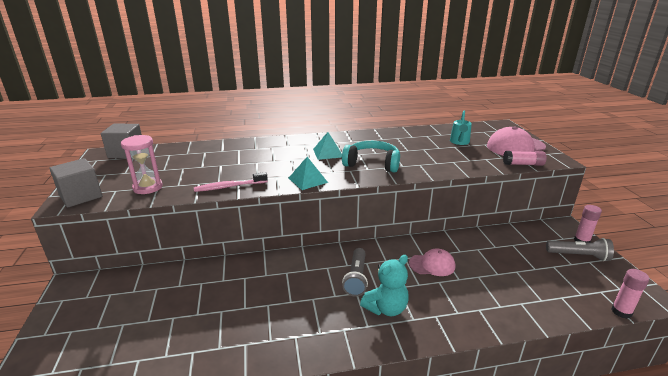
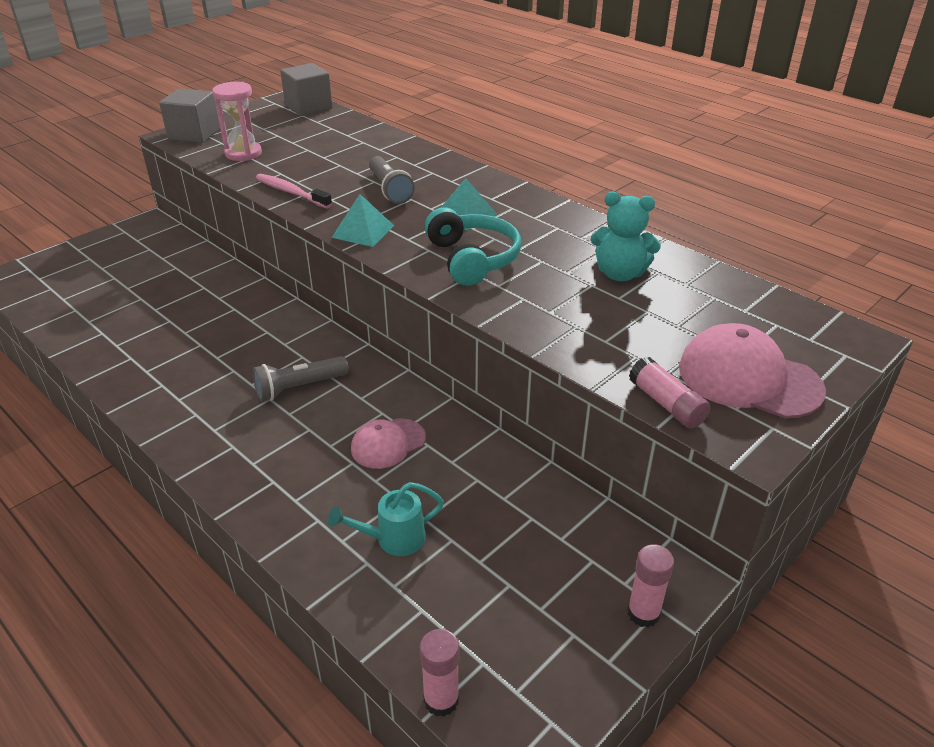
camera: 55 degrees right, 10 degrees up
(386, 308) = (257, 433): turquoise teddy bear -> turquoise teddy bear (620, 274)
(432, 265) = (388, 443): pink cap -> pink cap turned 90 degrees clockwise
(459, 142) = (676, 311): turquoise watering can -> turquoise watering can (393, 539)
(578, 255) = (580, 615): grey flashlight -> grey flashlight (389, 189)

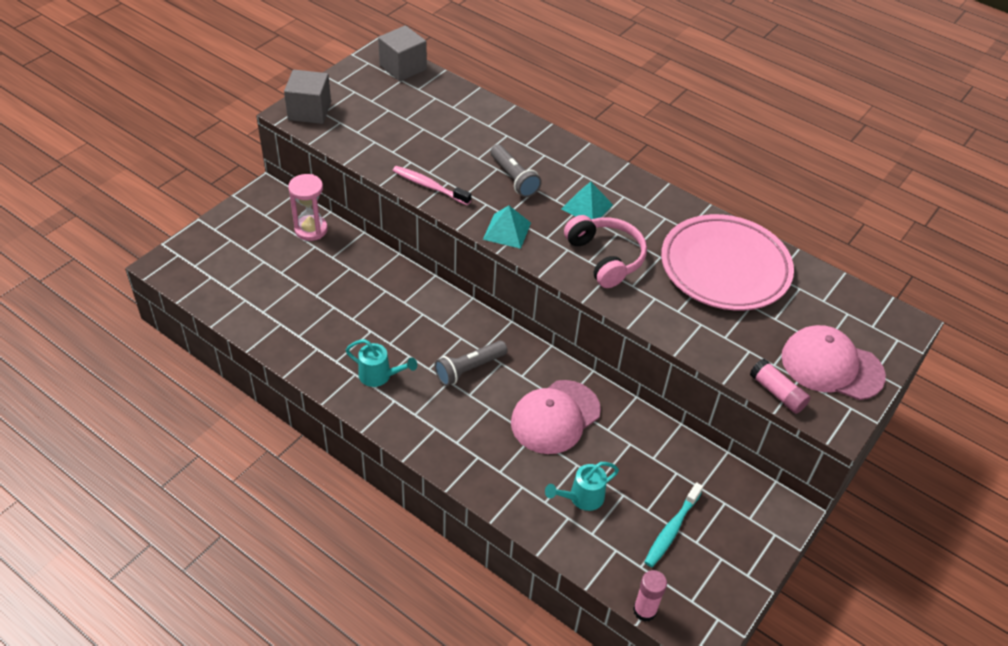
camera: 10 degrees left, 10 degrees up
(189, 388) = (379, 376): none -> turquoise watering can
(243, 153) = (366, 137): pink hourglass -> pink hourglass (311, 229)
(388, 443) = (555, 417): pink cap -> pink cap, size x1.61
(472, 259) = (605, 258): turquoise headphones -> pink headphones
(508, 590) = (671, 530): none -> turquoise toothbrush
(620, 274) = (725, 268): turquoise teddy bear -> pink plate
(643, 613) = (765, 539): pink glue stick -> none

